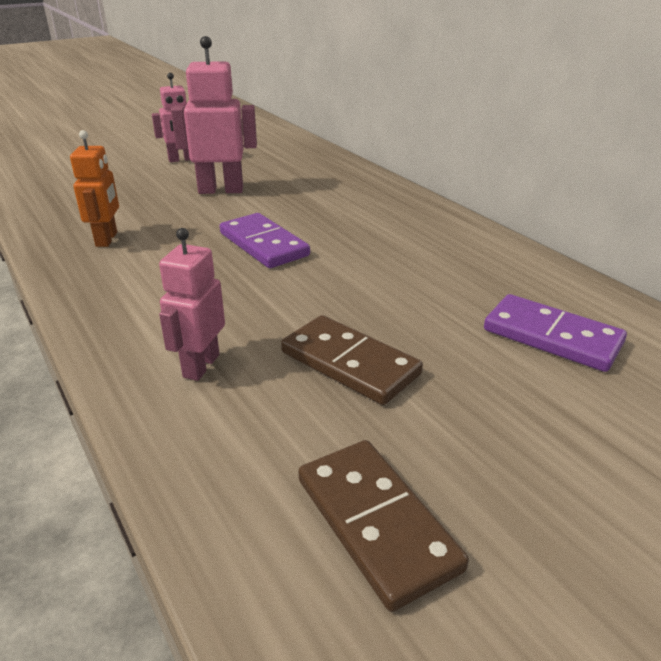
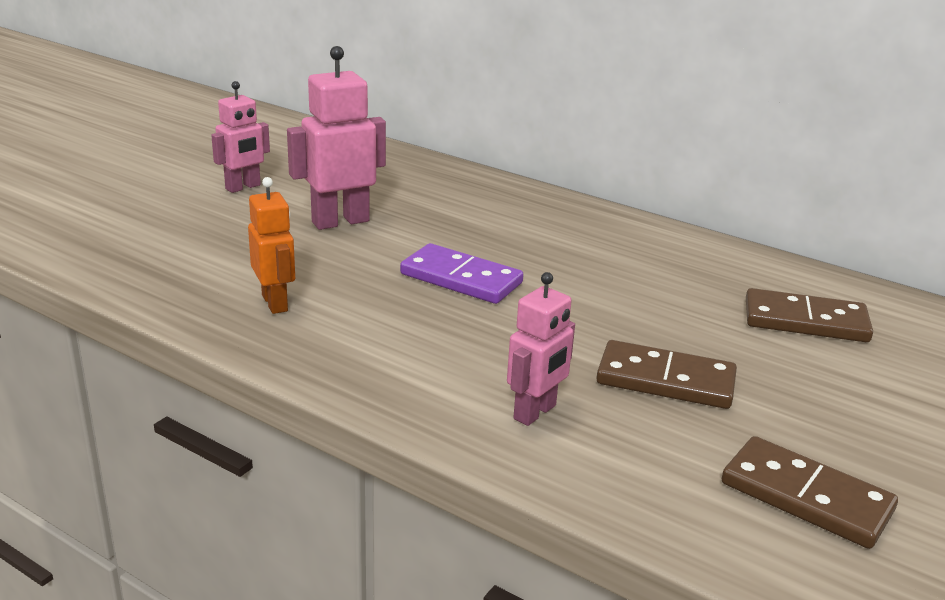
camera: 25 degrees left, 5 degrees down
(200, 366) = (535, 412): pink robot -> pink robot turned 135 degrees counterclockwise
(552, 337) = (805, 321): purple domino -> brown domino

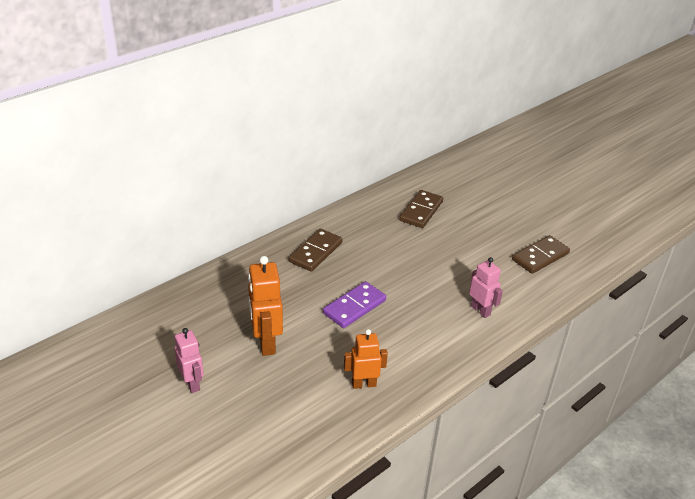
camera: 75 degrees left, 10 degrees up
(340, 221) = (266, 343): pink robot -> orange robot
(665, 380) = (461, 266): brown domino -> brown domino (315, 252)

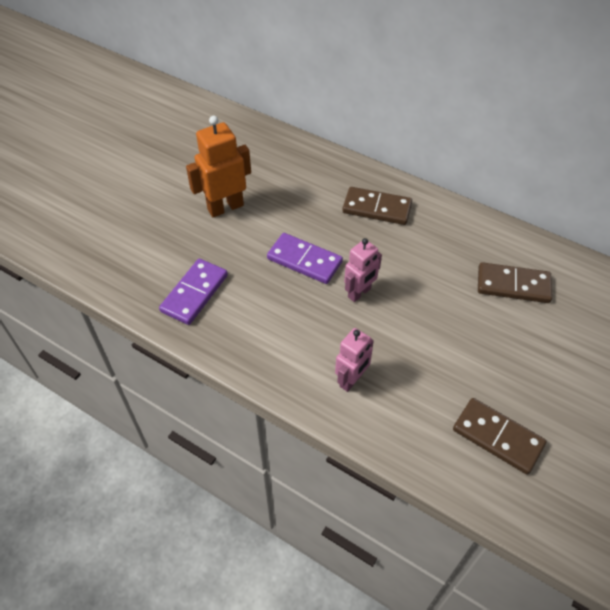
camera: 75 degrees right, 15 degrees up
(192, 383) = (159, 175): pink robot -> pink robot (359, 293)
(364, 384) = (194, 293): orange robot -> purple domino

